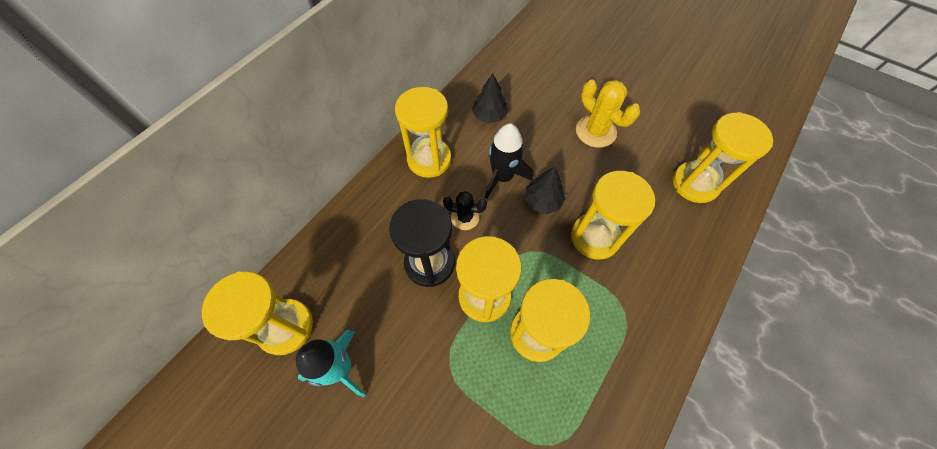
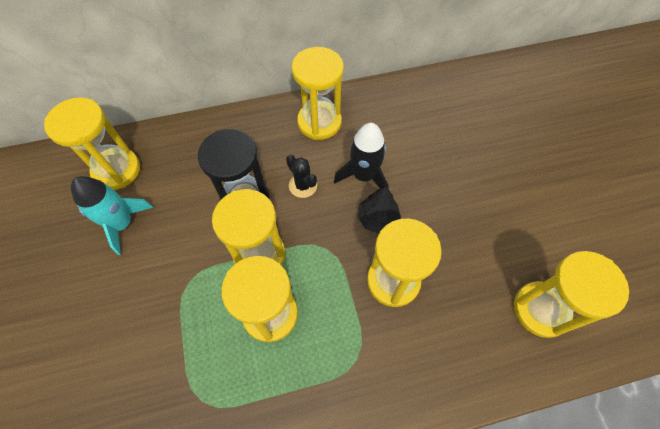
camera: 40 degrees right, 0 degrees up
(489, 116) = (402, 119): black tree -> none
(595, 131) = (487, 195): yellow cactus -> none

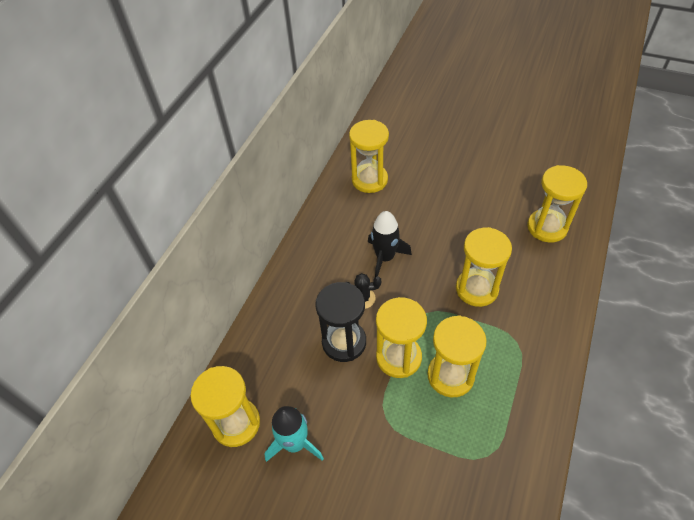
camera: 50 degrees left, 10 degrees down
(319, 122) = (316, 257): yellow hourglass -> yellow hourglass (369, 180)
(377, 218) = (425, 270): black tree -> none

